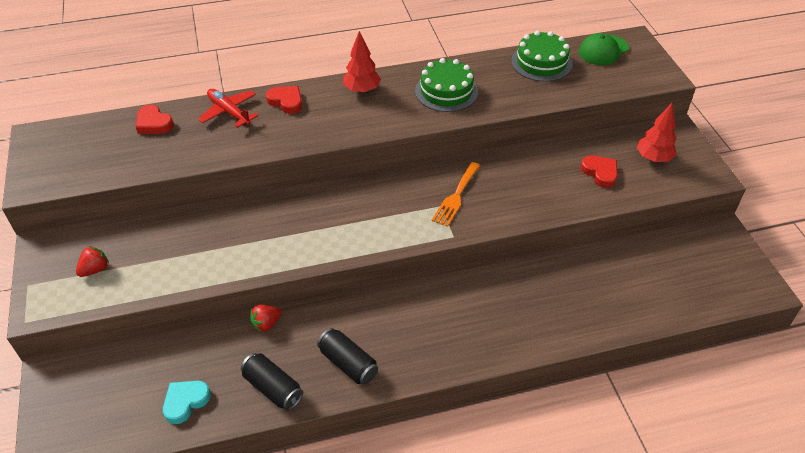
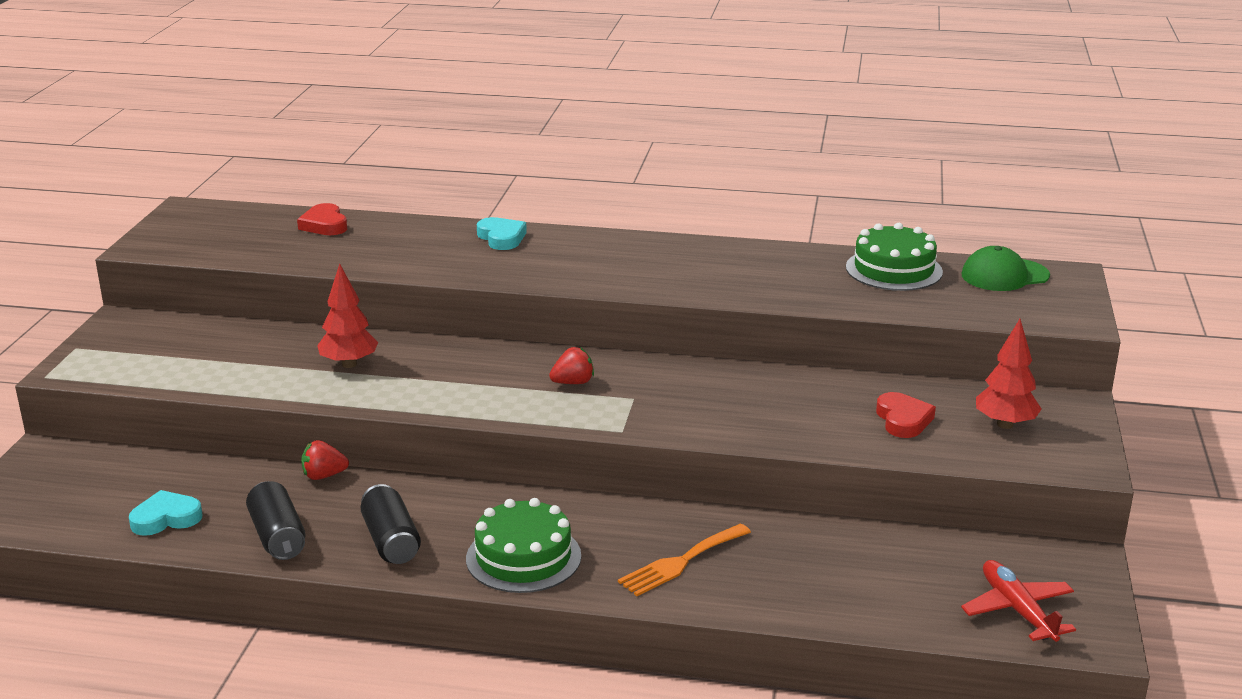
camera: 25 degrees right, 20 degrees down
(95, 269) = (158, 353): red strawberry -> red strawberry (573, 383)
(229, 112) = (422, 233): red plane -> red plane (1017, 610)
(286, 101) = (501, 238): red heart -> turquoise heart
(362, 90) = (610, 247): red tree -> red tree (349, 364)
(446, 91) = (724, 270): green cake -> green cake (523, 557)
(456, 196) = (663, 394): orange fork -> orange fork (681, 562)

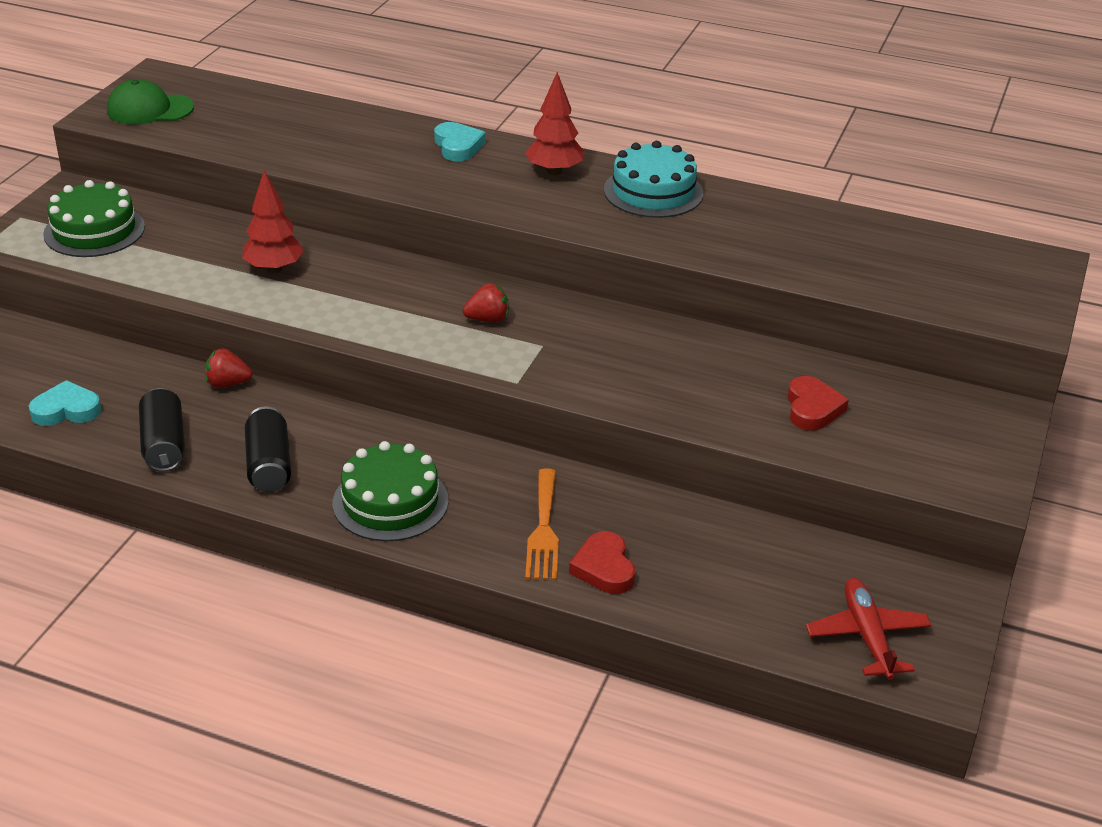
camera: 10 degrees right, 10 degrees up
(324, 225) = (286, 110): red heart -> red heart (604, 568)
(681, 562) = (543, 530): orange fork -> orange fork turned 60 degrees counterclockwise
(698, 255) = (653, 192): none -> turquoise cake
(894, 269) = (855, 234): green cake -> green cake (94, 230)
(1004, 275) = (973, 255): green cap -> green cap (150, 109)
(1005, 424) = (919, 428): red tree -> red tree (554, 171)

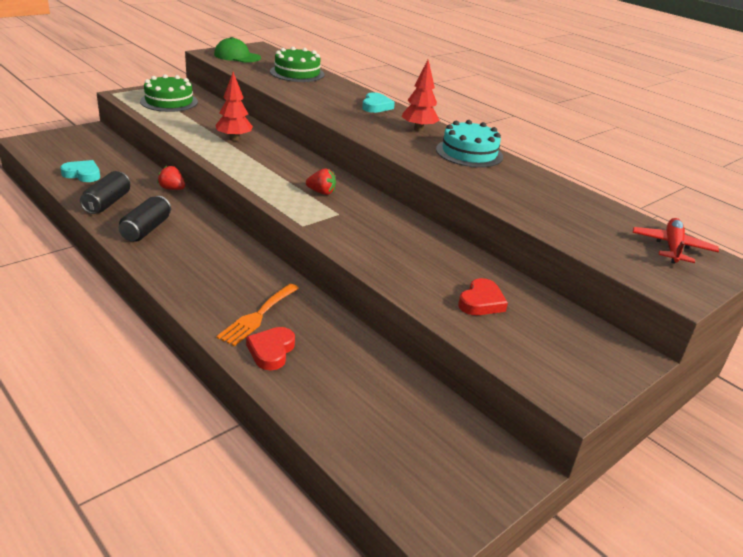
camera: 25 degrees right, 5 degrees down
(390, 502) = (187, 269): green cake -> green cake (297, 73)
(867, 636) = (411, 470): red plane -> red plane (672, 247)

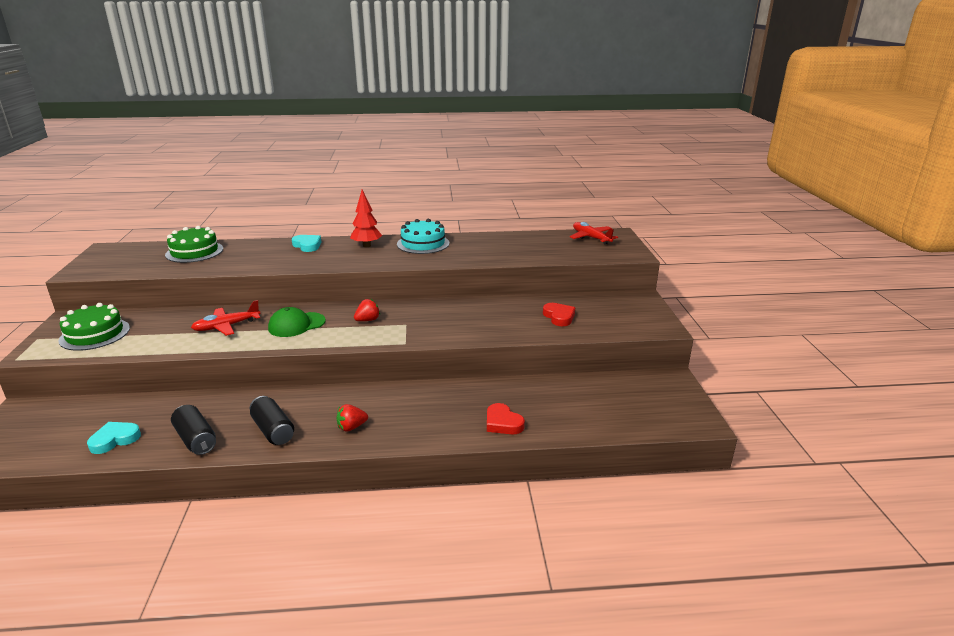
camera: 50 degrees left, 5 degrees down
(172, 189) = (220, 396): red strawberry -> red strawberry (351, 427)
(234, 139) = (226, 326): red tree -> red plane
(237, 56) = (109, 263): green cap -> green cap (296, 325)
(257, 316) = (457, 415): orange fork -> none

